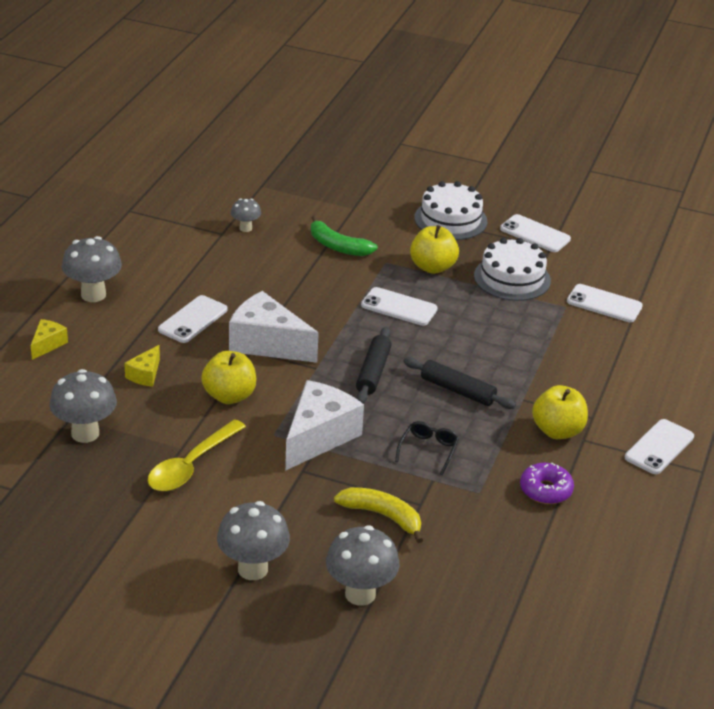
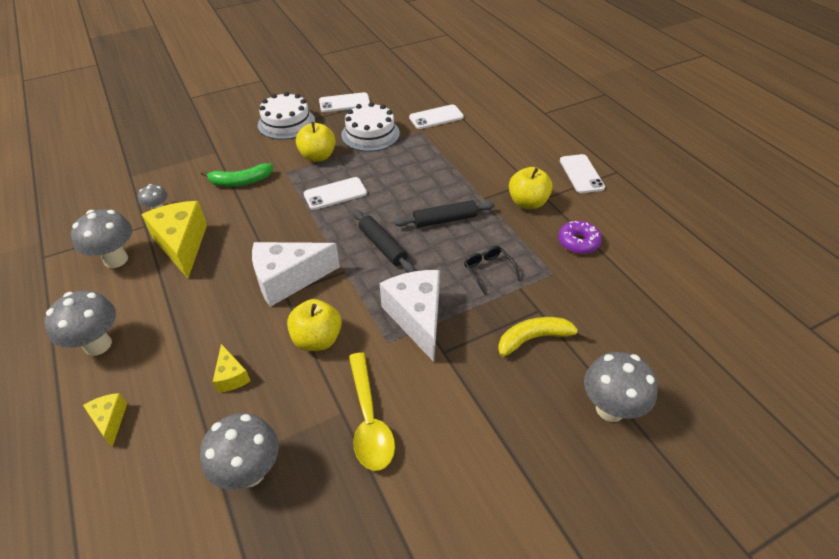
camera: 45 degrees left, 10 degrees up
(193, 320) = (210, 303): white phone -> none
(228, 266) = (182, 245): none -> yellow cheese
(253, 569) = (529, 462): grey mushroom -> grey mushroom (116, 260)

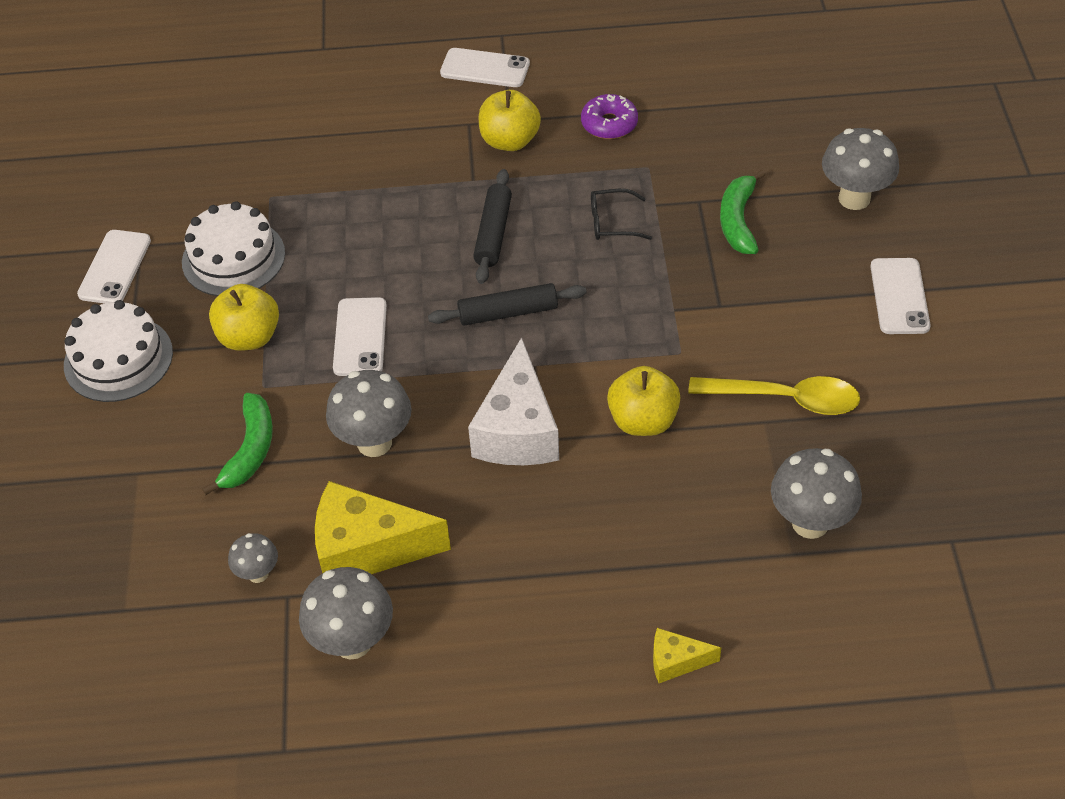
camera: 65 degrees left, 5 degrees up
(98, 345) = (532, 672): grey mushroom -> grey mushroom (374, 442)
(231, 376) = (662, 521): yellow cheese -> none
(417, 318) = (655, 314): white cheese -> none
(436, 117) = (245, 168): white phone -> white phone (899, 296)
(534, 338) = (738, 220): yellow banana -> green banana

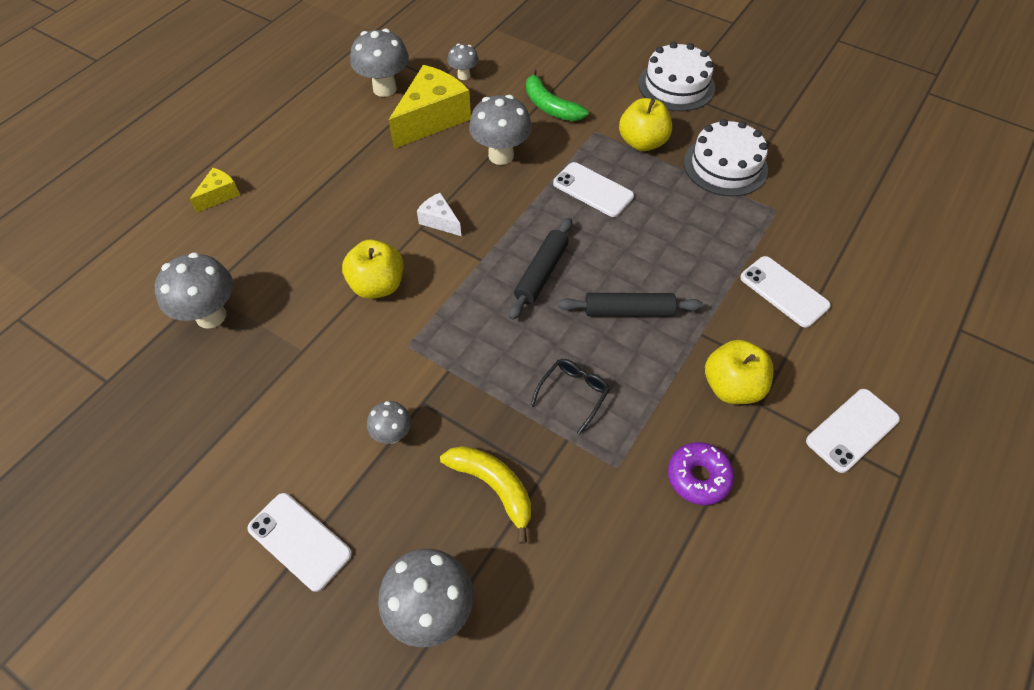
camera: 125 degrees right, 5 degrees up
(115, 267) = (762, 112): white phone -> white phone (784, 292)
(493, 233) = (628, 311): black rolling pin -> black rolling pin turned 45 degrees counterclockwise
(518, 430) = (439, 221): white cheese -> white cheese, size x0.49
(738, 220) = (493, 487): green banana -> yellow banana
(766, 304) = (392, 435): none -> grey mushroom
(785, 399) = (304, 377): yellow spoon -> none

